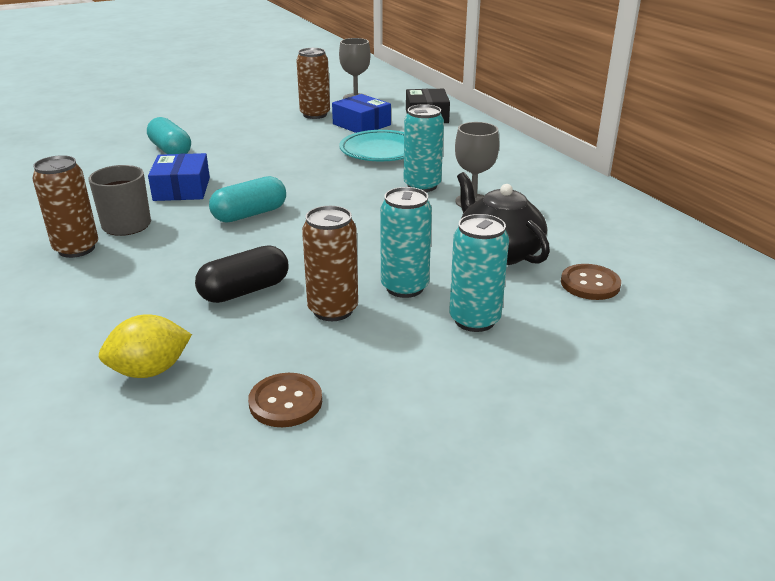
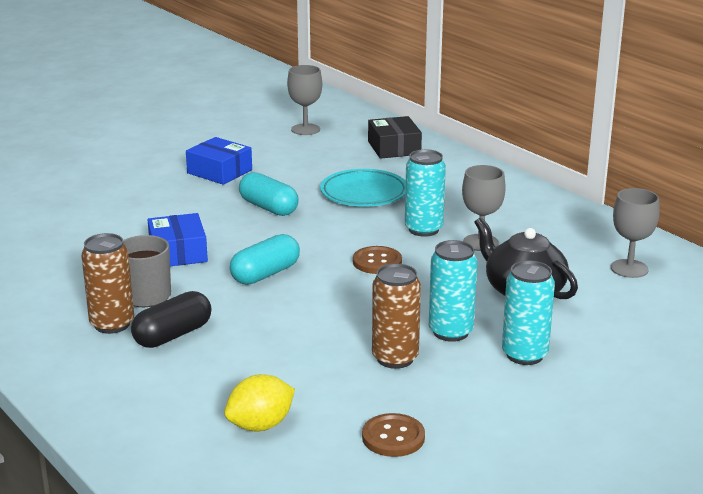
camera: 10 degrees left, 5 degrees down
(170, 150) = (136, 209): turquoise capsule -> turquoise capsule (268, 208)
(245, 291) = (304, 349): black capsule -> black capsule (173, 335)
(315, 115) = (271, 154): brown can -> none
(361, 124) = (328, 163): blue box -> blue box (219, 171)
(590, 284) = (614, 313): brown button -> brown button (377, 262)
(619, 239) = (629, 269): none -> grey goblet

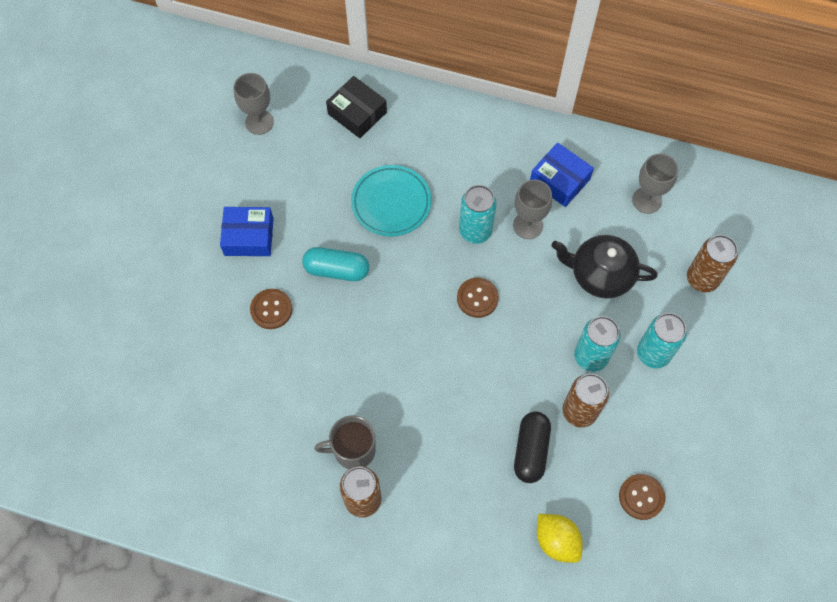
camera: 35 degrees left, 40 degrees up
(173, 335) = (416, 484): black capsule -> black capsule (530, 450)
(178, 252) = (325, 378): blue box -> blue box (559, 180)
(185, 207) = (271, 309): none -> brown button
(260, 425) = (556, 541): yellow lemon -> yellow lemon turned 60 degrees counterclockwise
(265, 274) = (413, 365): turquoise capsule -> none
(640, 331) = (702, 279): none -> brown can

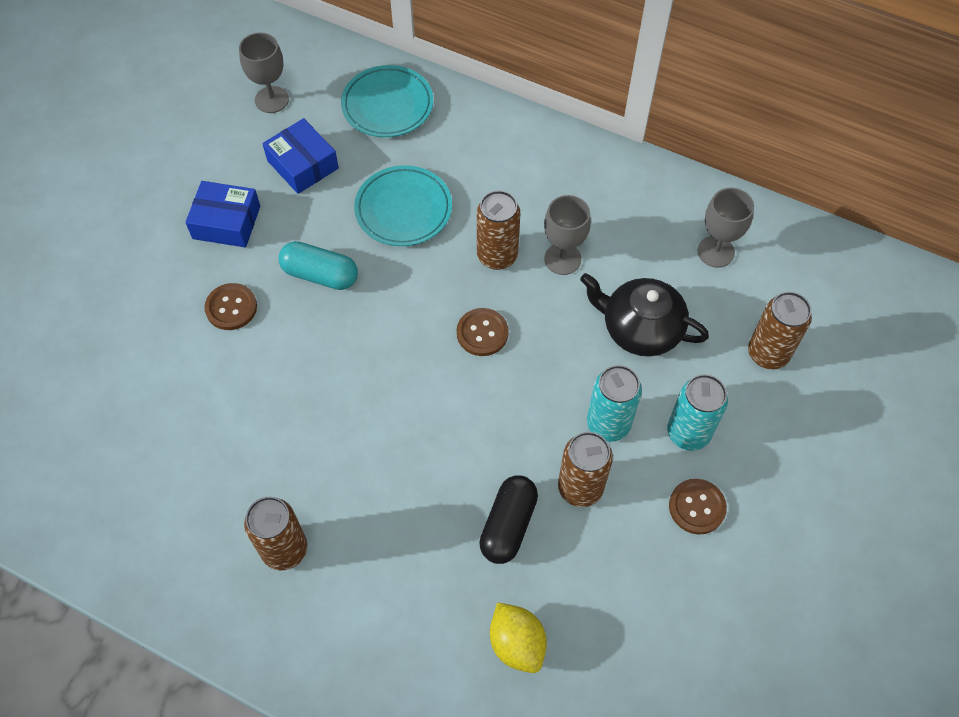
camera: 10 degrees right, 5 degrees down
(353, 450) = (287, 487): grey mug -> none
(357, 113) = (387, 105): black box -> turquoise plate
(475, 231) = (497, 256): turquoise can -> brown can
(559, 180) = (613, 213): blue box -> blue box (303, 164)
(641, 497) = (638, 607): brown button -> brown button (697, 507)

